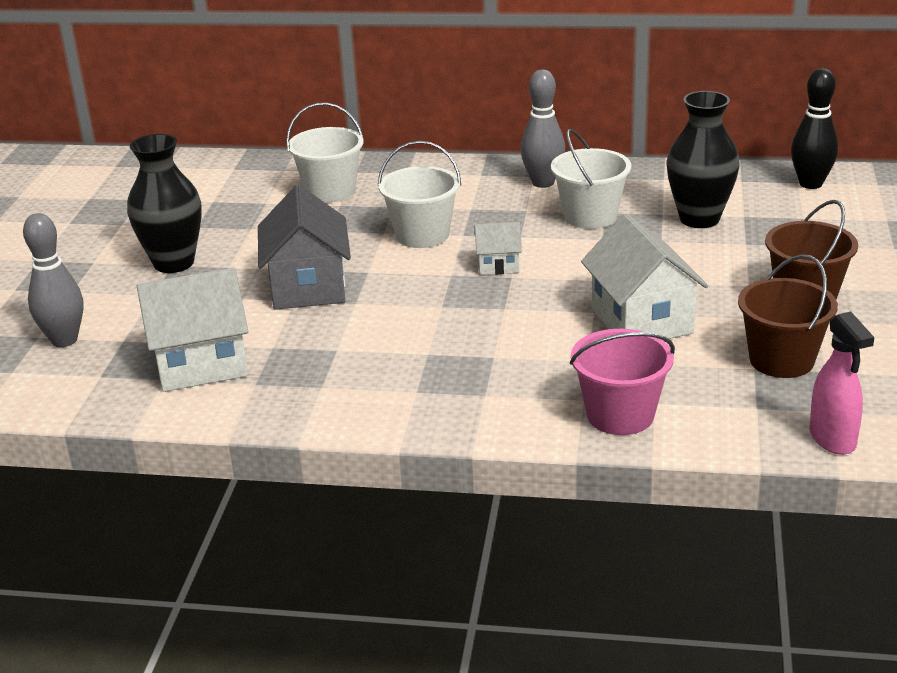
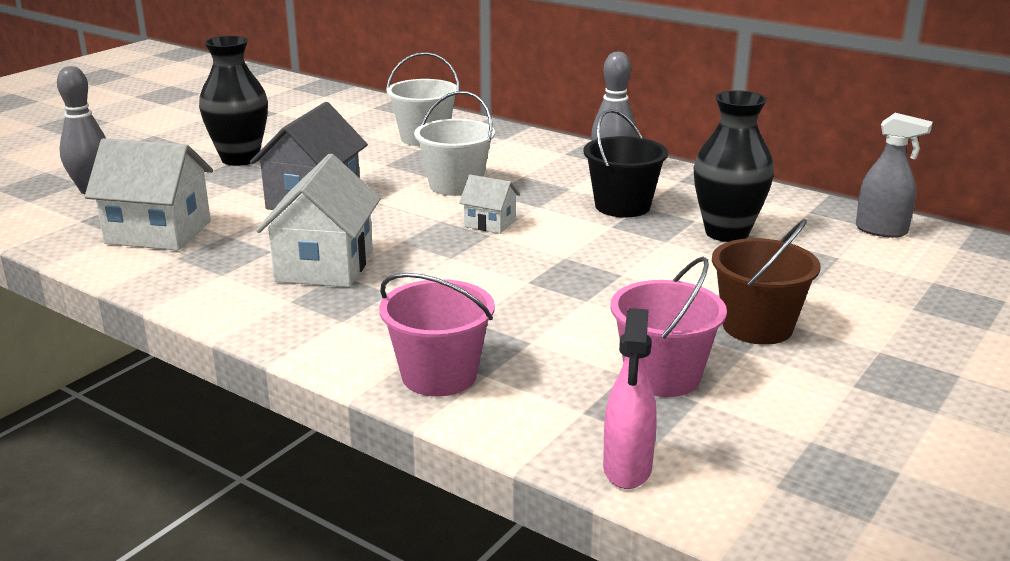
camera: 25 degrees right, 5 degrees down
(590, 216) = (622, 206): white bucket -> black bucket
(641, 321) = (563, 302): white house -> white house (324, 266)
(781, 360) = (662, 376): brown bucket -> pink bucket
(810, 184) = (881, 230): black bowling pin -> grey spray bottle

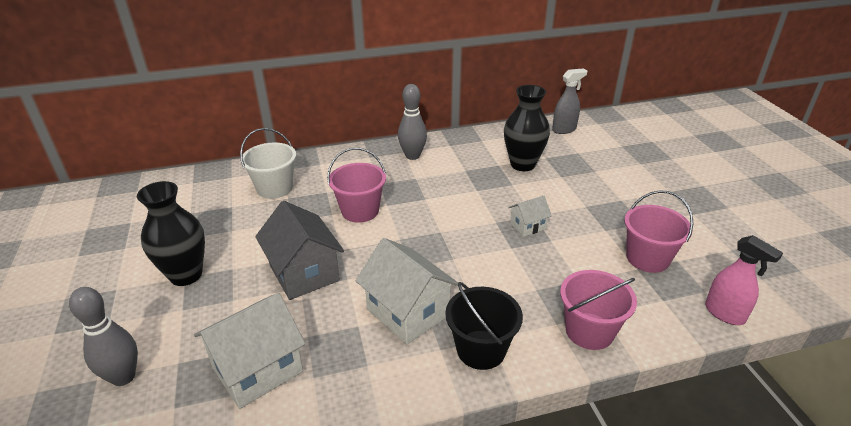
camera: 50 degrees left, 10 degrees up
(455, 185) = (360, 211): white bucket -> pink bucket
(490, 223) = (426, 224): white house -> white house (528, 226)
(622, 206) = (458, 175): black bucket -> black bucket (481, 350)
(757, 327) = (623, 208): brown bucket -> none

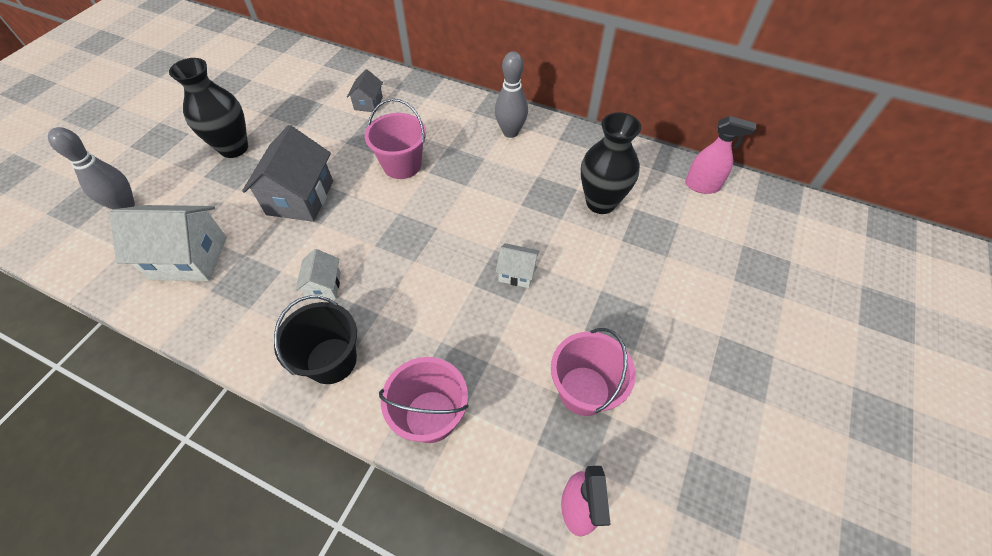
camera: 40 degrees right, 20 degrees up
(274, 188) = (368, 103): white bucket -> grey house
(408, 312) = (324, 285): white house -> white house, size x0.52
(564, 129) = (702, 186): grey spray bottle -> pink spray bottle

